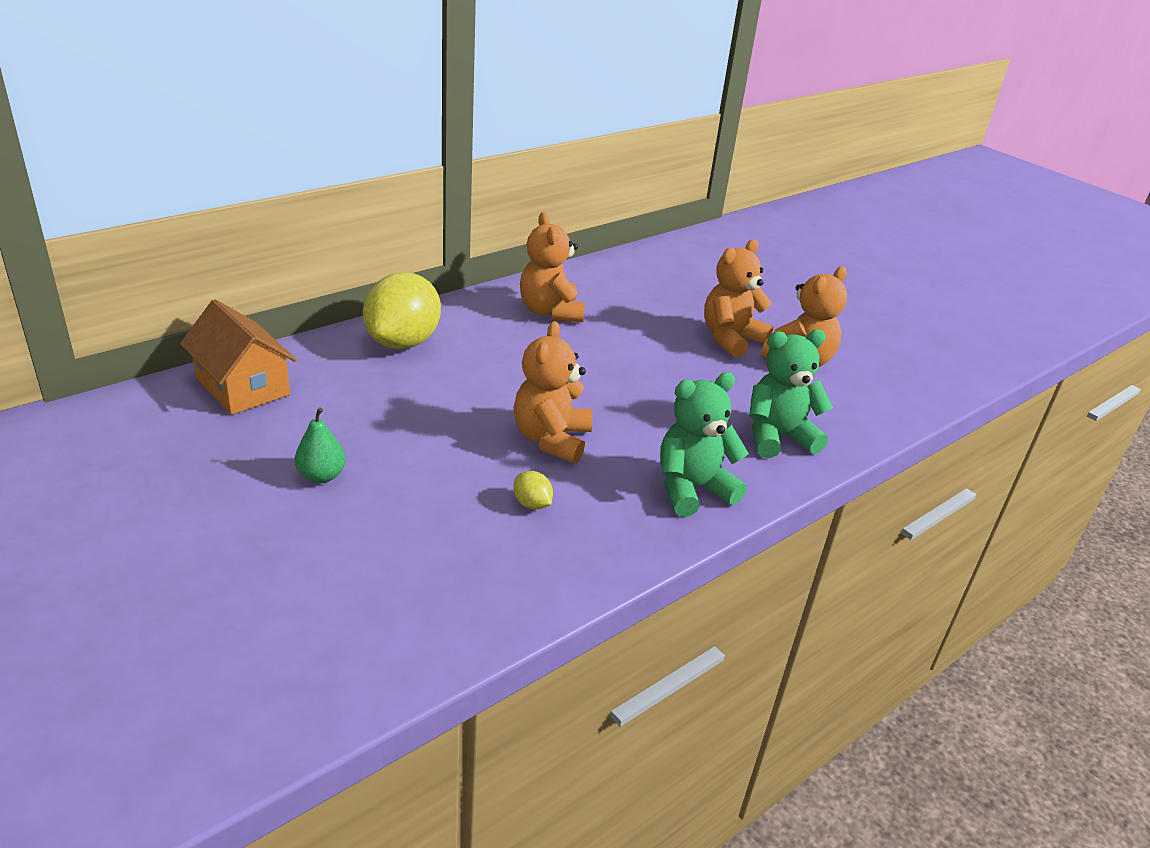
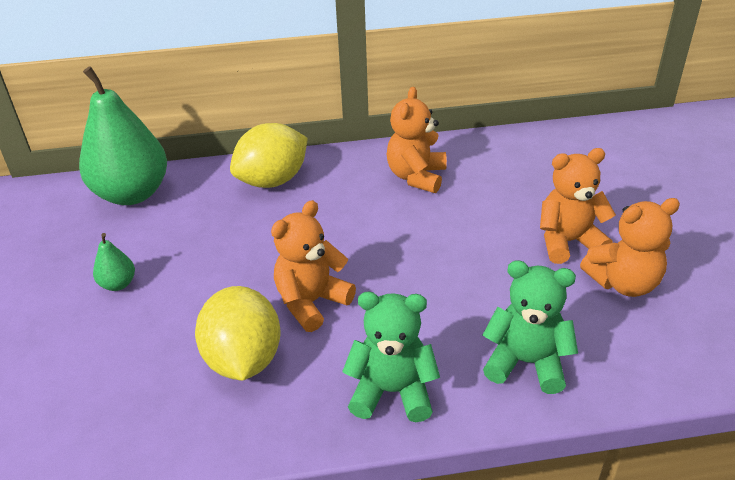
camera: 35 degrees right, 5 degrees up
(243, 386) = (132, 194): orange house -> green pear
(532, 504) = (243, 359): yellow lemon -> yellow lemon, size x2.47

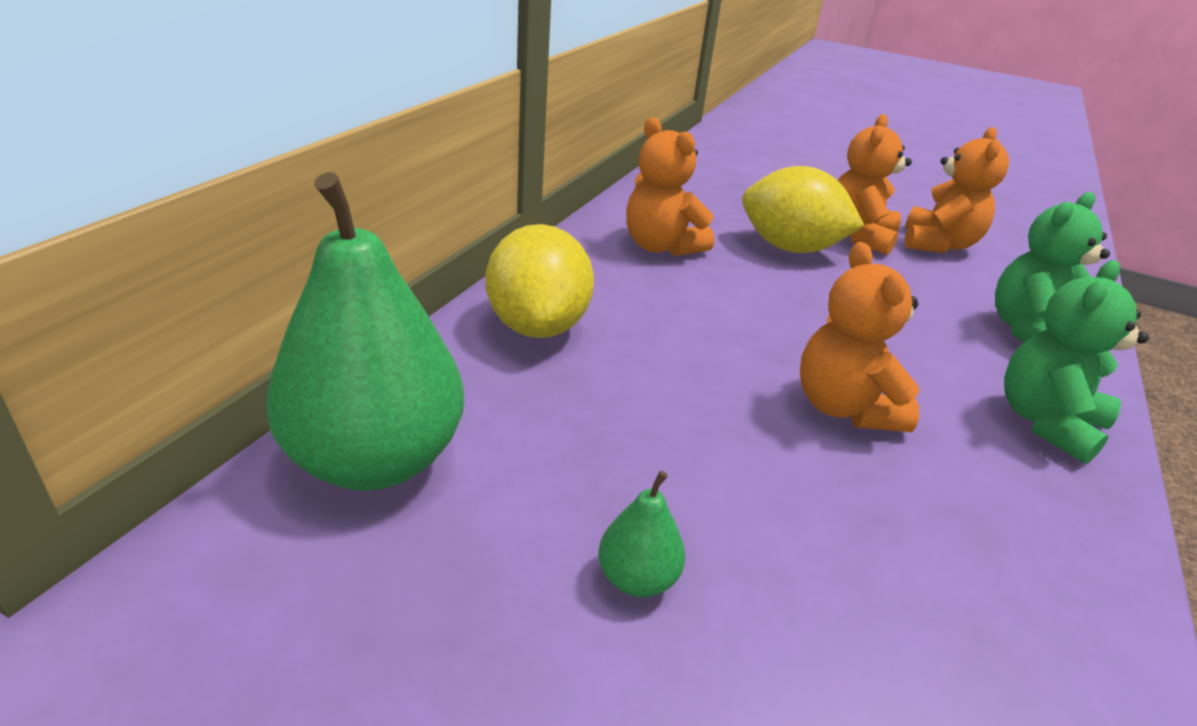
camera: 60 degrees left, 5 degrees down
(243, 359) = (932, 511): yellow lemon -> yellow lemon (790, 248)

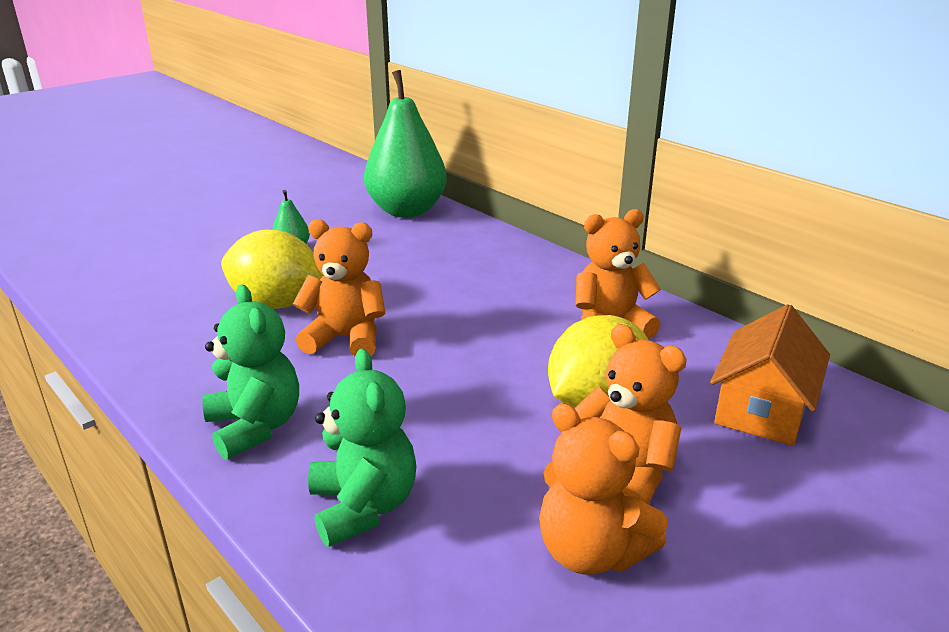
camera: 115 degrees right, 5 degrees down
(537, 326) = (499, 257): yellow lemon -> yellow lemon (277, 304)
(726, 192) = (762, 409): none -> orange house

